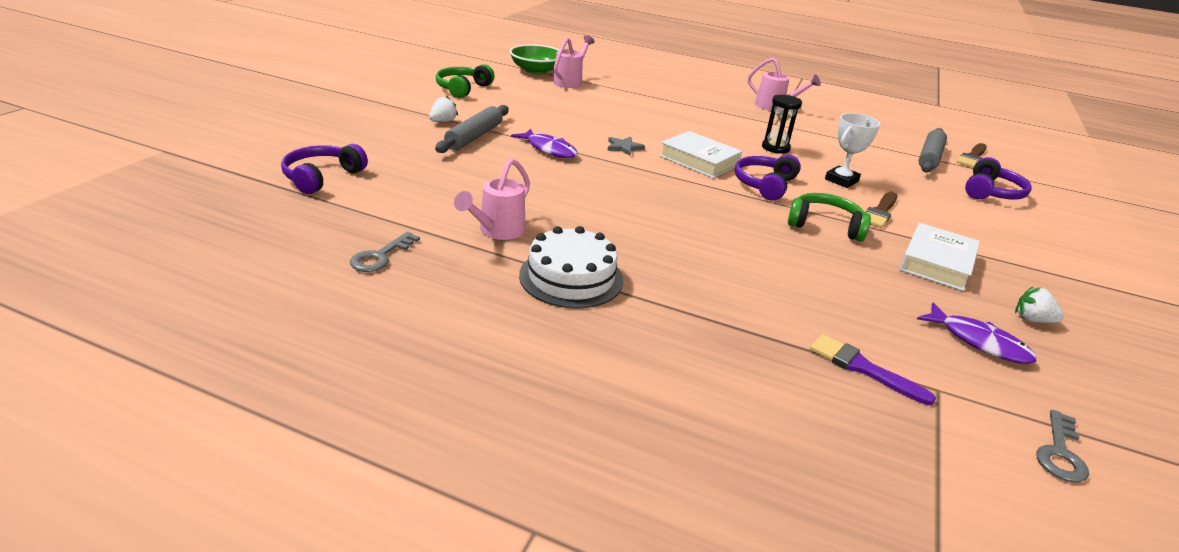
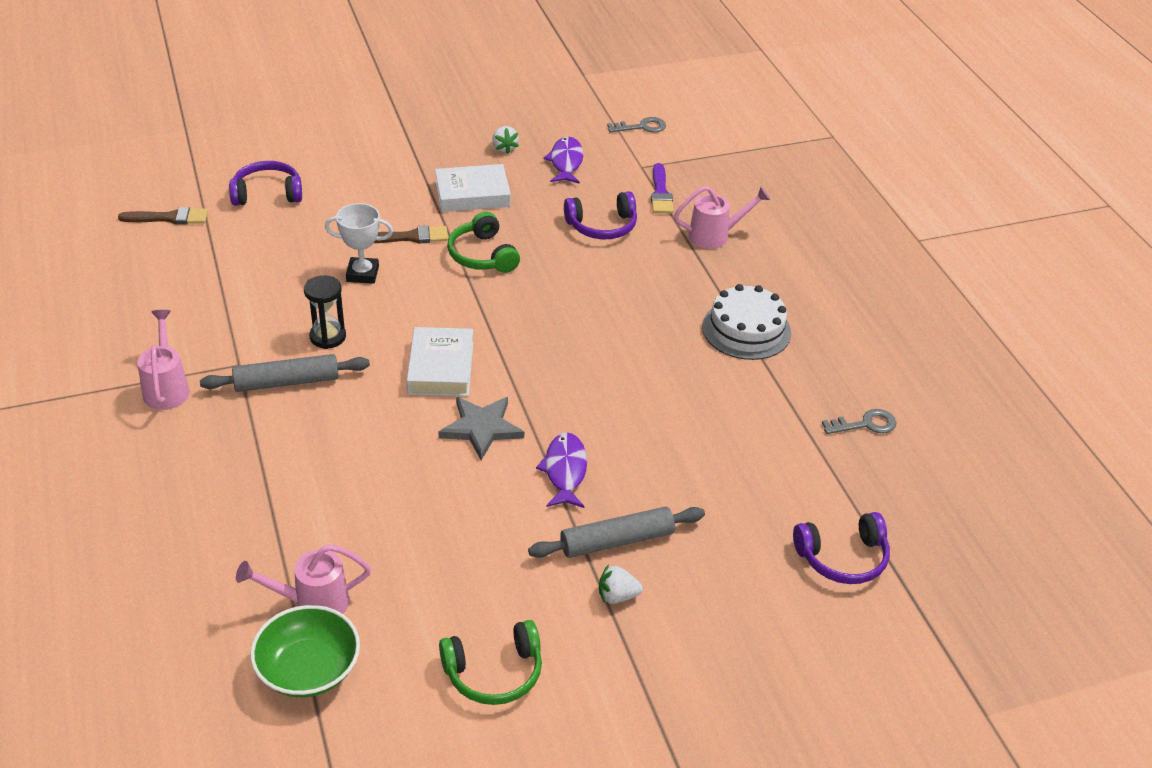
camera: 130 degrees left, 10 degrees up
(497, 231) = (750, 397): pink watering can -> pink watering can (715, 236)
(624, 147) = (481, 428): grey star -> grey star, size x1.66
(765, 185) = (442, 310): purple headphones -> purple headphones (602, 226)
(929, 157) = (210, 241): grey rolling pin -> grey rolling pin (287, 382)

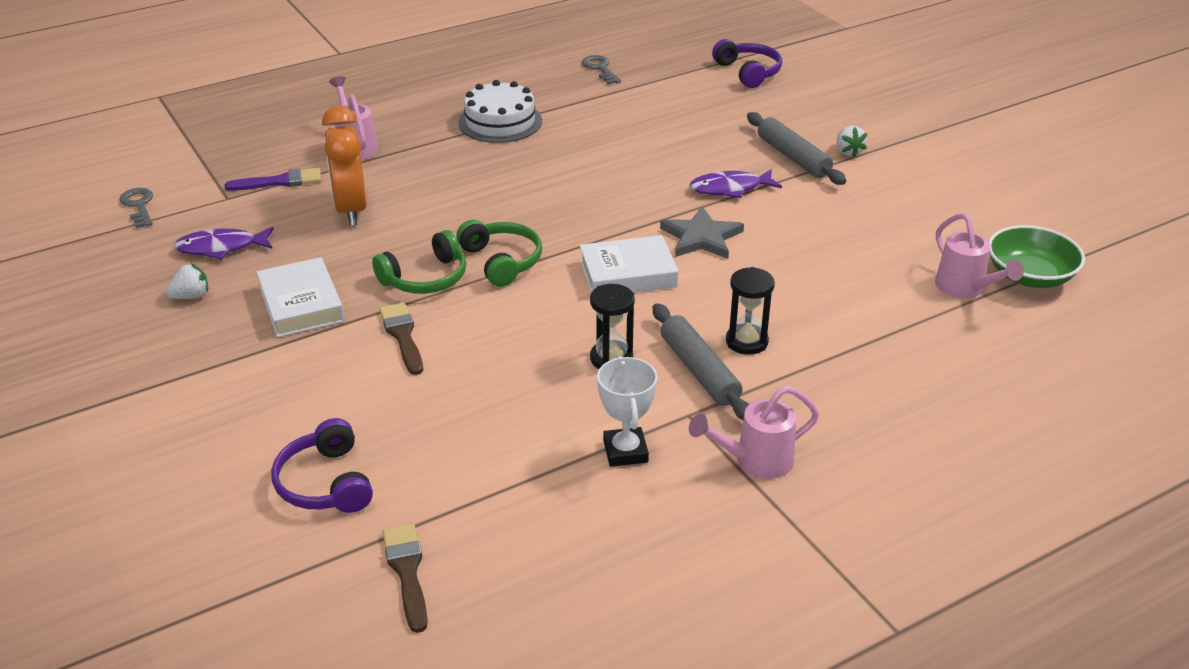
camera: 100 degrees left, 5 degrees down
(309, 419) = (746, 342): none -> black hourglass
(362, 274) = (486, 357): white trophy -> white trophy (625, 451)
(494, 672) = (959, 192): green headphones -> green headphones (501, 261)
(602, 226) = (351, 210): purple headphones -> orange clock

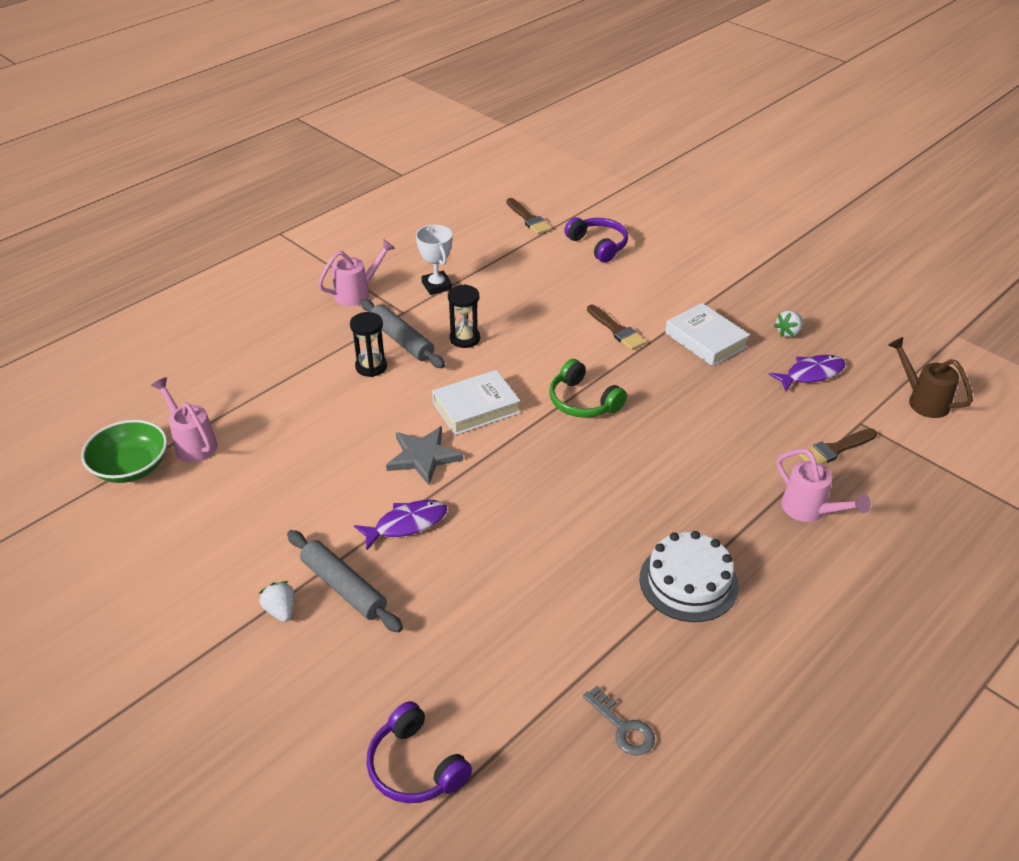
camera: 165 degrees right, 5 degrees up
(138, 206) = (923, 400): grey key -> brown watering can
(280, 182) = (835, 449): purple brush -> brown brush
(351, 210) = (744, 430): orange clock -> none
(425, 278) = (632, 376): green headphones -> none

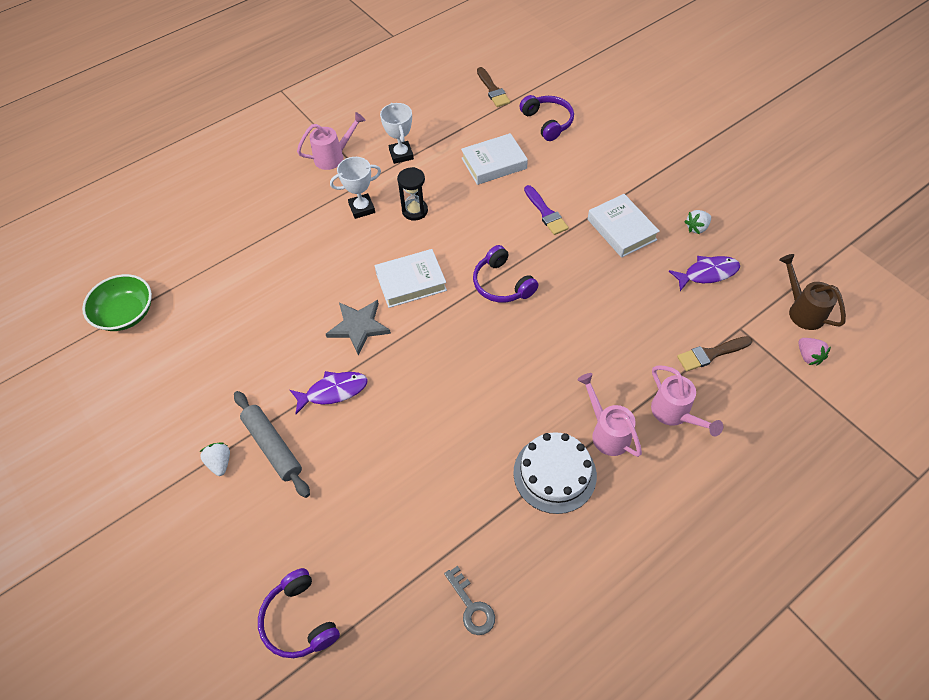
camera: 10 degrees right, 15 degrees up
(192, 443) = (177, 295): pink watering can -> pink watering can (607, 432)
(371, 367) = (332, 233): black hourglass -> none
(401, 340) = (362, 208): grey rolling pin -> white trophy
(546, 287) = (494, 163): none -> white book
(583, 401) = (502, 284): green headphones -> purple headphones
(617, 330) = (546, 213): brown brush -> purple brush
(941, 443) = (808, 356): none -> pink strawberry

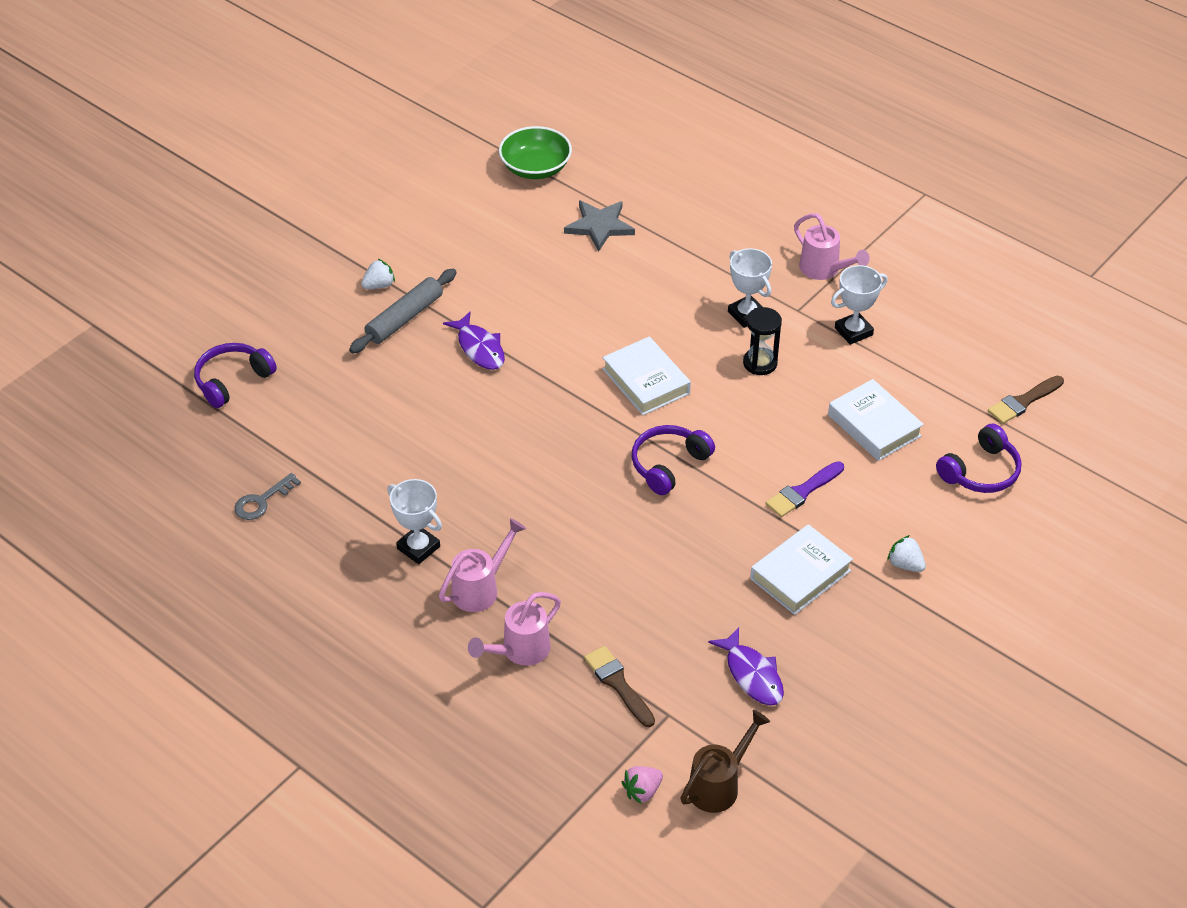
camera: 75 degrees right, 10 degrees down
(358, 327) = (568, 350): grey star -> grey star (599, 226)
(554, 473) = (418, 547): white cake -> white trophy
(696, 228) = (833, 659): white strawberry -> white strawberry (905, 564)

